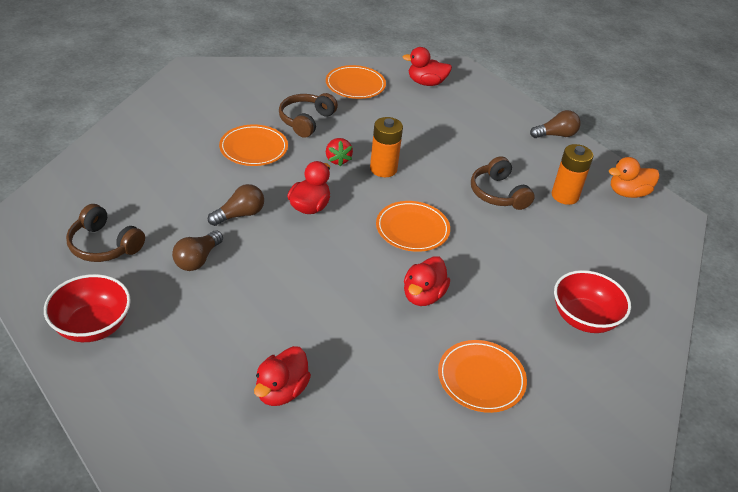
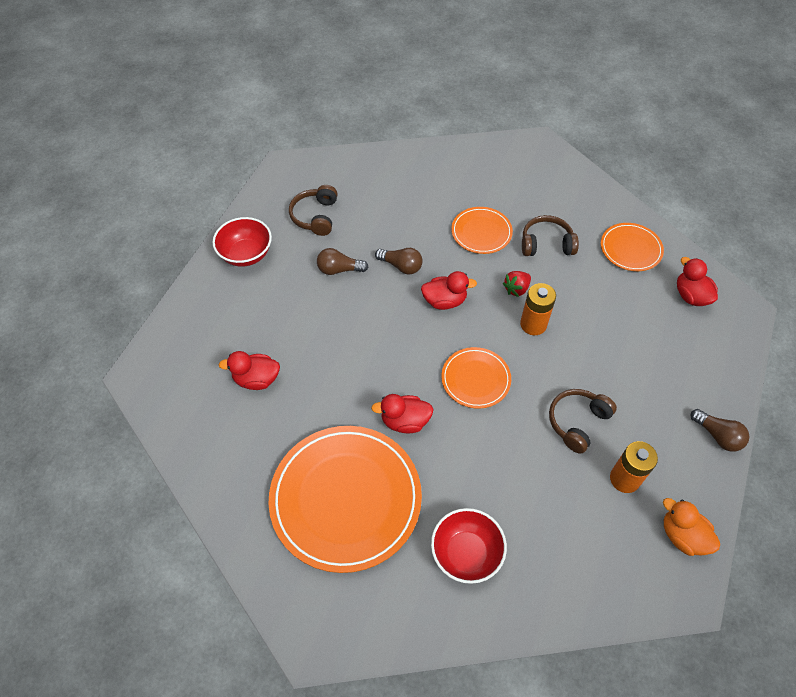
camera: 65 degrees right, 15 degrees up
(481, 378) = (346, 499): orange plate -> orange plate, size x1.98

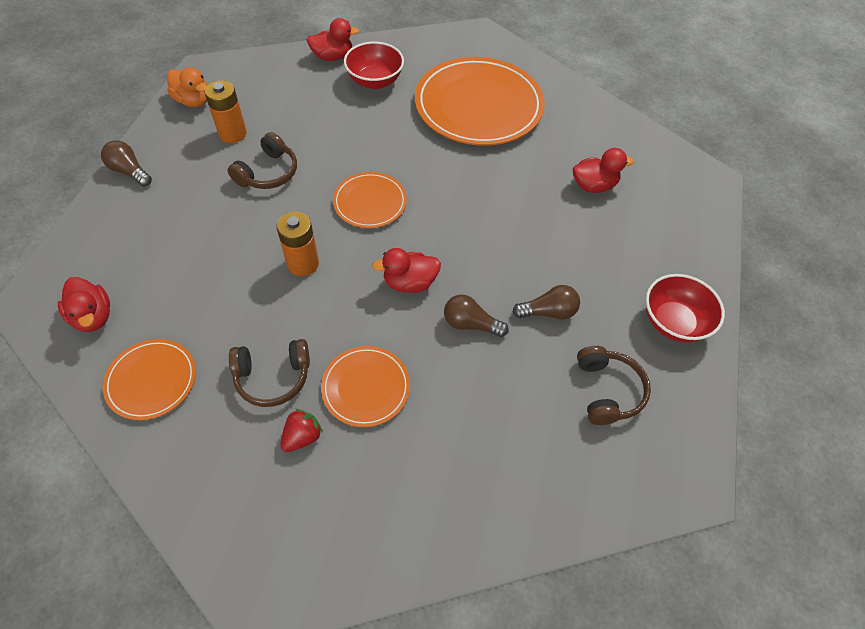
camera: 170 degrees right, 0 degrees up
(405, 421) = (438, 162): red duck -> red duck (333, 57)
(516, 289) = (320, 306): red strawberry -> red strawberry (302, 436)

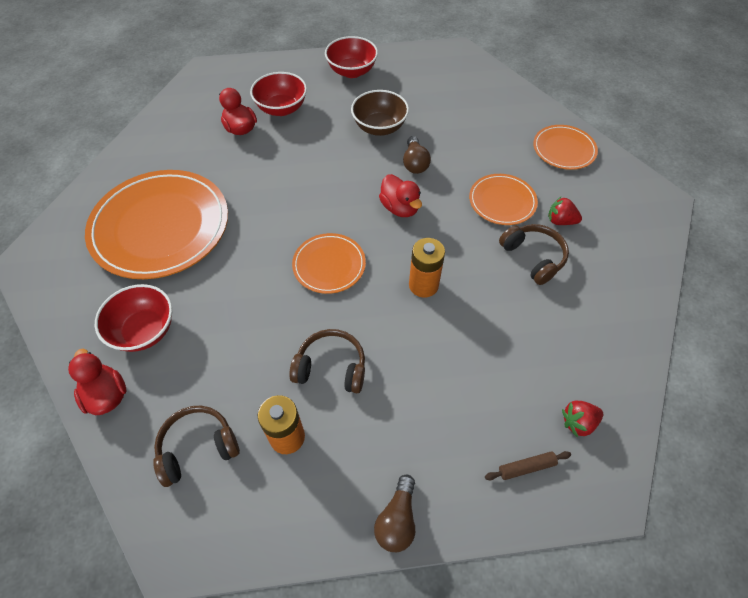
camera: 110 degrees left, 0 degrees up
(93, 316) = (578, 422): red duck -> red strawberry
(94, 261) = (526, 467): none -> brown rolling pin
(151, 380) = (594, 335): orange plate -> orange plate (564, 149)
(193, 101) = (245, 522): orange duck -> none
(548, 312) = (379, 127): brown light bulb -> brown bowl
(607, 391) = (422, 90): brown headphones -> brown headphones (197, 447)
(617, 229) = (281, 108): none -> red bowl

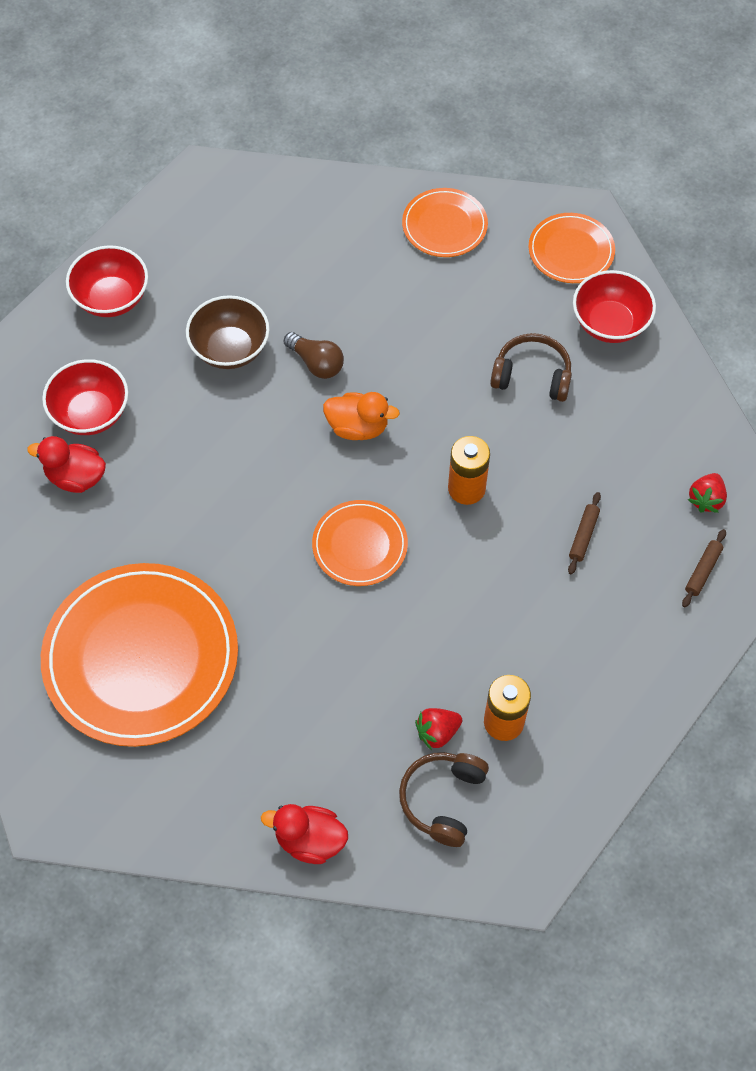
camera: 45 degrees left, 5 degrees up
(144, 330) = (266, 760): red bowl -> red bowl (609, 323)
(331, 367) = (472, 635): brown headphones -> none
(397, 519) = (653, 698): brown light bulb -> none
(400, 208) = (358, 427): red duck -> orange duck
(466, 371) = (583, 536): none -> brown rolling pin
(502, 201) = (446, 337): orange plate -> orange plate (571, 251)
(560, 221) = (519, 315): red strawberry -> red strawberry (437, 732)

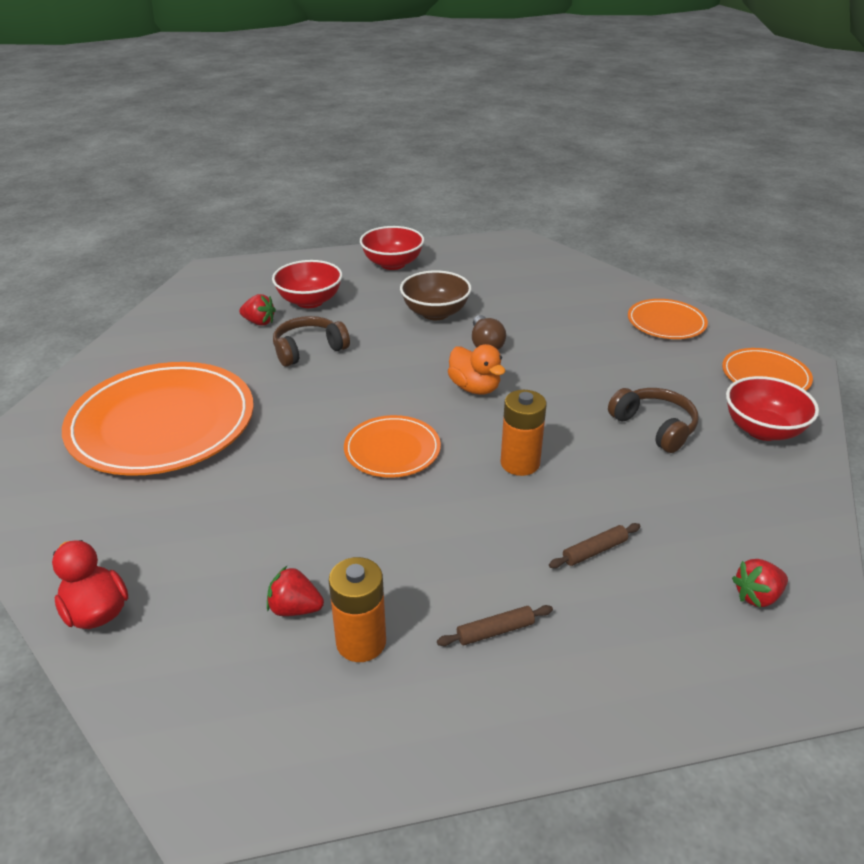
camera: 40 degrees right, 25 degrees down
(76, 477) = (259, 322): red duck -> red strawberry
(443, 800) = (233, 664): brown headphones -> brown headphones (309, 349)
(703, 571) = (701, 652): brown rolling pin -> brown rolling pin (495, 631)

